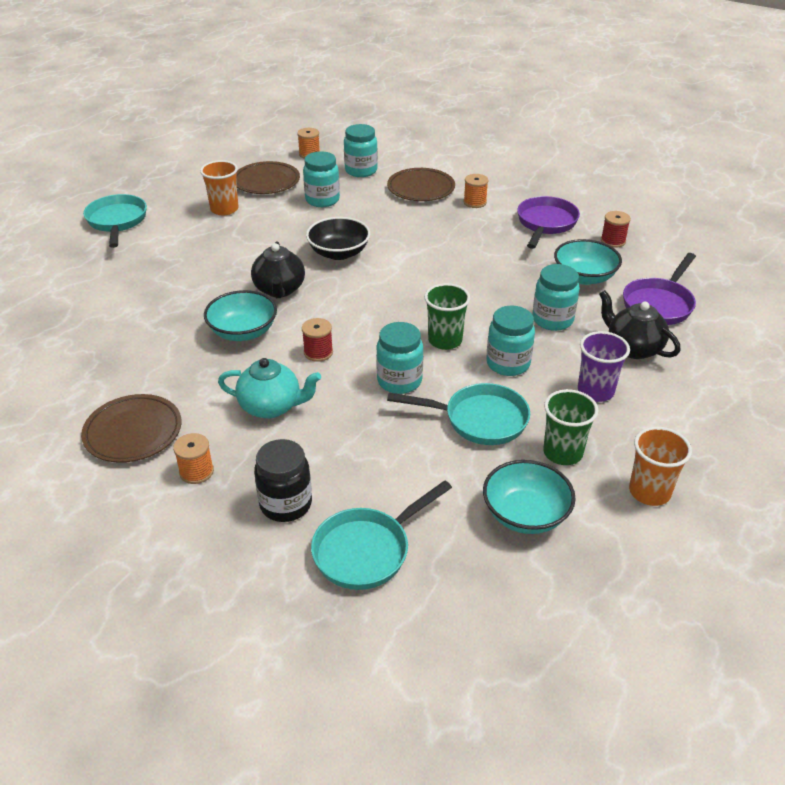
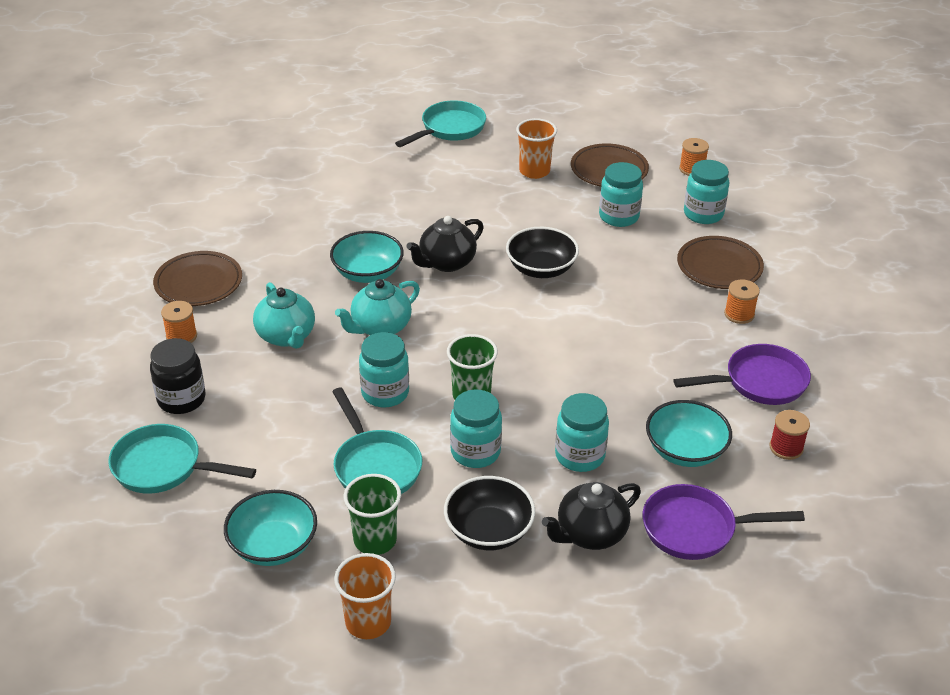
camera: 55 degrees right, 0 degrees up
(318, 352) = (380, 327): red spool -> turquoise teapot
(595, 391) = (489, 531): purple cup -> black bowl
(632, 348) = (590, 534): black teapot -> black teapot turned 135 degrees counterclockwise

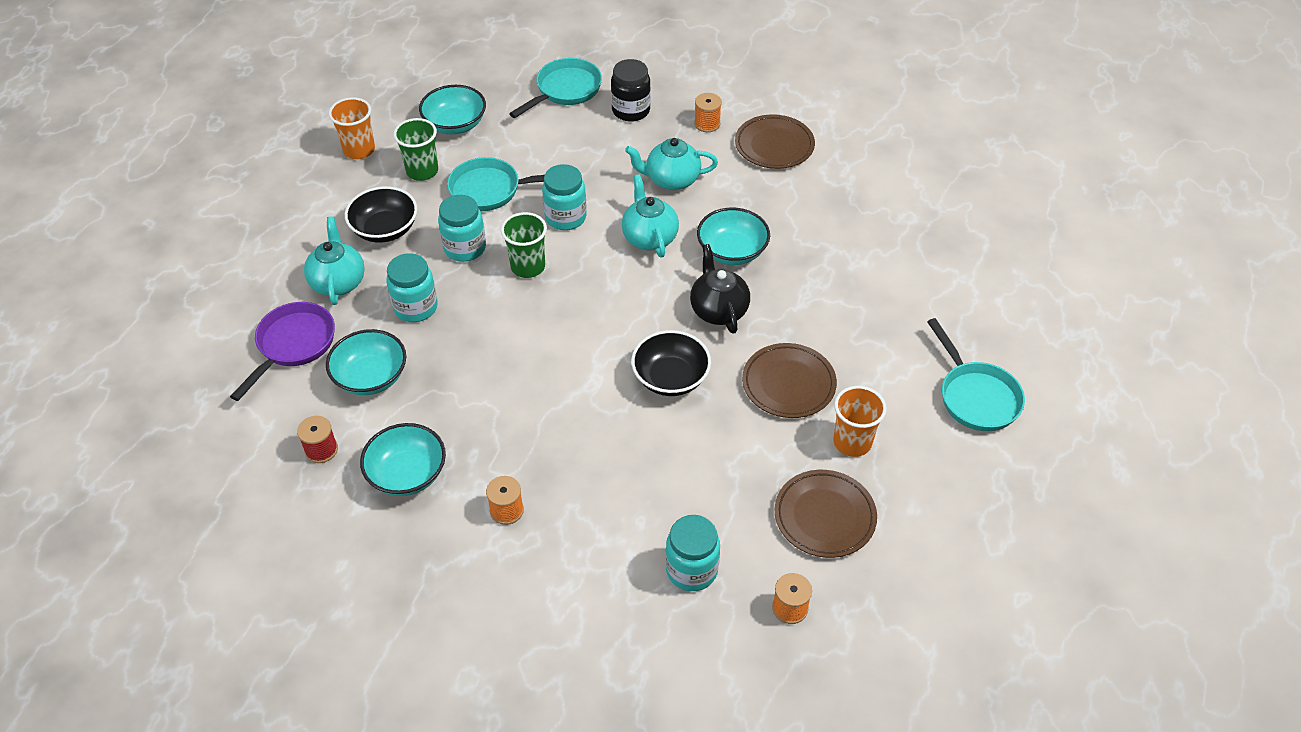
camera: 115 degrees right, 10 degrees up
(590, 534) = (338, 282): black teapot -> turquoise teapot
(618, 216) = (726, 483): turquoise jar -> none
(719, 267) = (589, 534): brown plate -> brown plate (788, 384)
(759, 382) = (407, 474): purple pan -> turquoise bowl

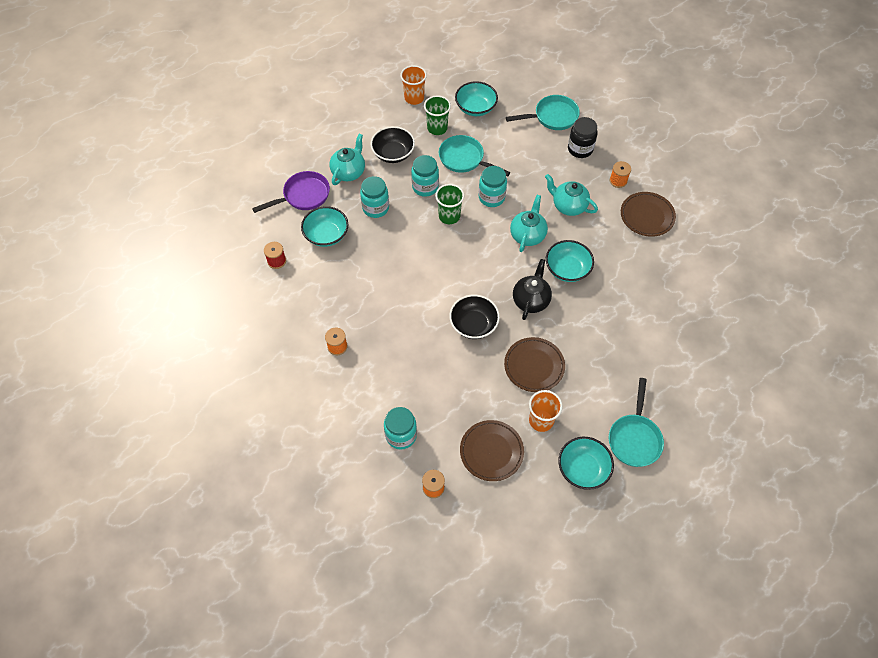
camera: 35 degrees right, 10 degrees up
(407, 474) = (306, 298): turquoise bowl -> turquoise bowl (583, 469)

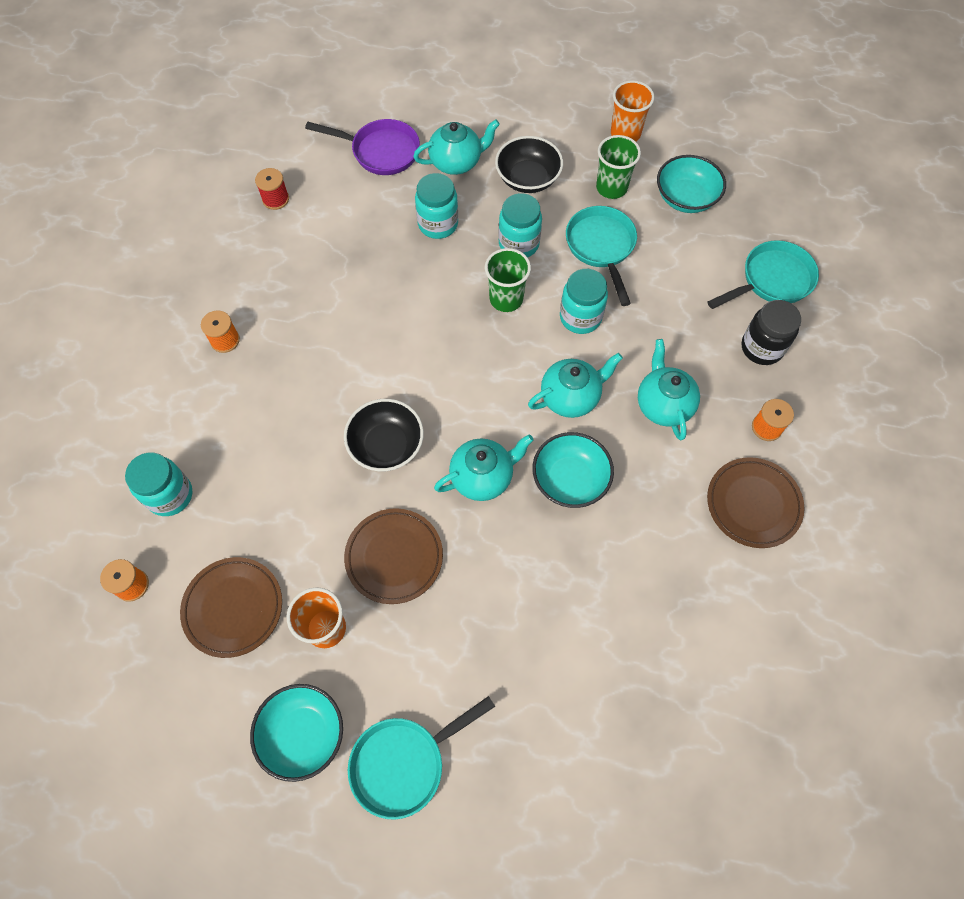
camera: 45 degrees right, 5 degrees up
(326, 235) = (354, 212): turquoise bowl -> none
(531, 300) = (483, 477): black teapot -> turquoise teapot
(552, 117) = (772, 280): turquoise pan -> turquoise pan turned 60 degrees counterclockwise

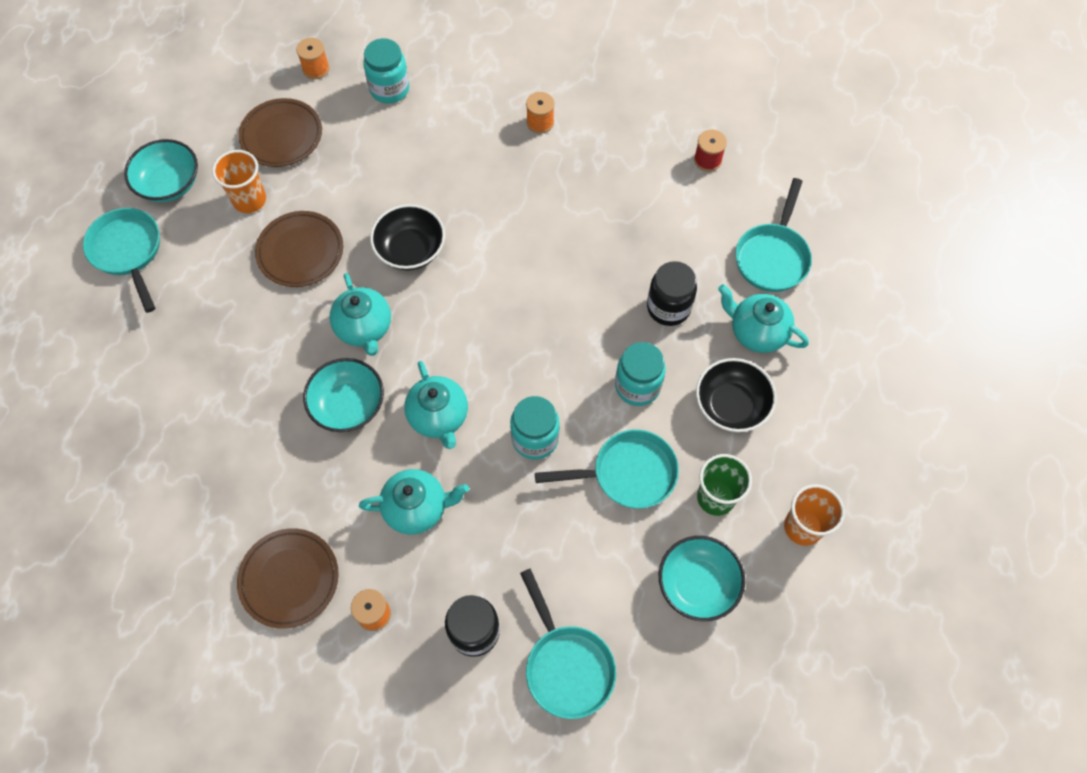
camera: 95 degrees right, 0 degrees up
(380, 151) = (772, 256): purple pan -> turquoise pan
(438, 224) = (668, 307): turquoise jar -> black jar
(456, 162) = (756, 332): turquoise teapot -> turquoise teapot turned 135 degrees clockwise
(506, 299) = (565, 367): green cup -> none

